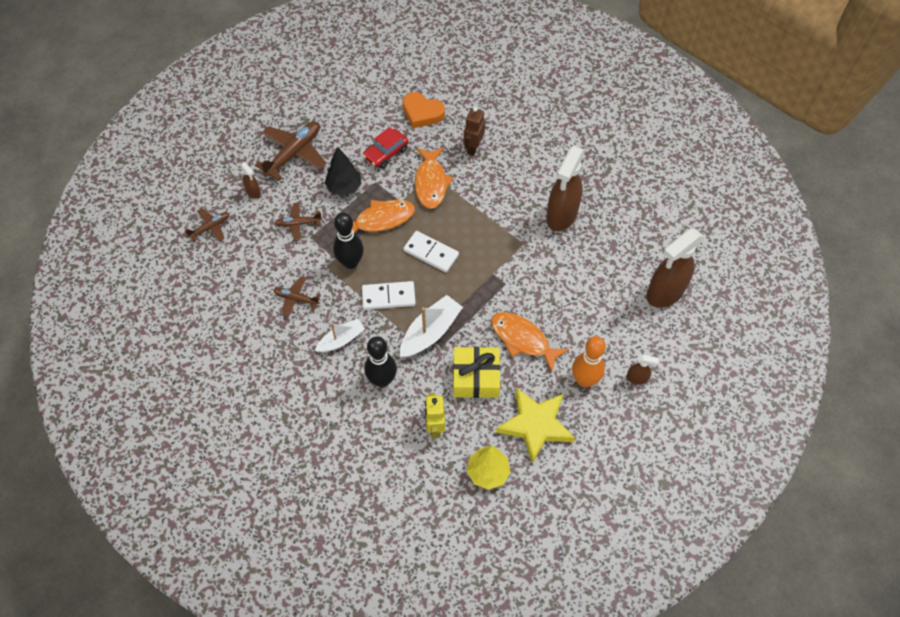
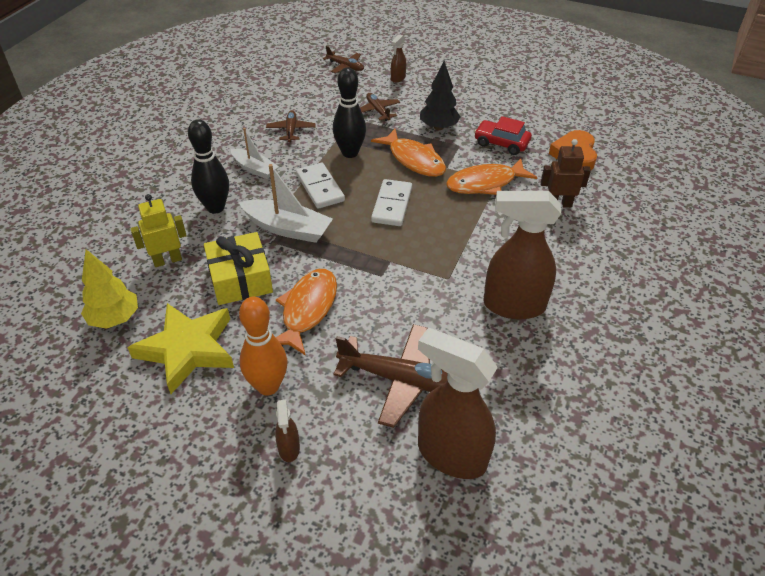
camera: 70 degrees right, 15 degrees down
(294, 153) = (457, 89): brown plane -> brown plane (401, 380)

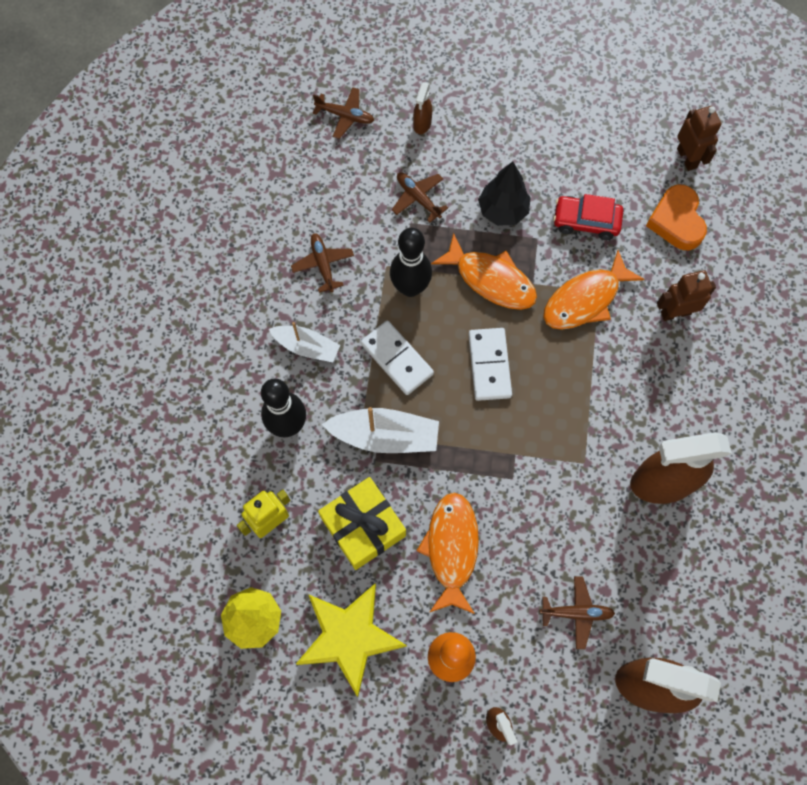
camera: 15 degrees left, 25 degrees up
(401, 380) = (577, 613): brown plane -> brown plane, size x0.56
(593, 125) = (687, 158): none -> brown robot

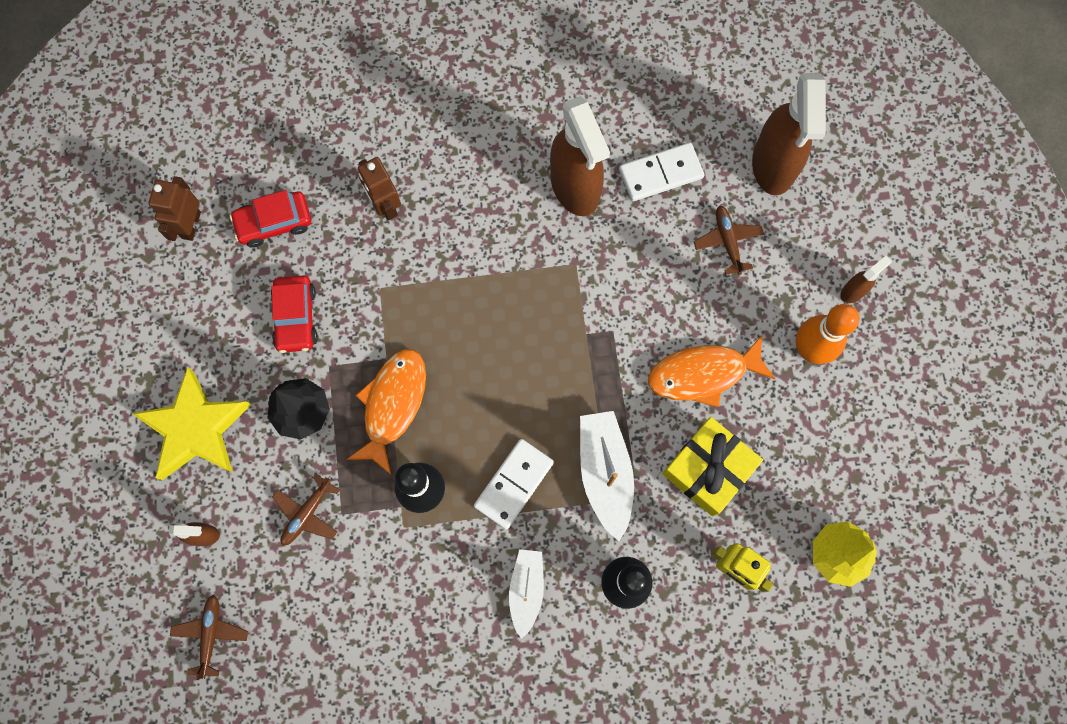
camera: 105 degrees left, 5 degrees up
(323, 264) = (419, 602): brown plane -> none
(349, 637) = (822, 452): yellow star -> yellow star (196, 428)
(489, 365) = (495, 382): white domino -> white domino (660, 173)
(585, 299) = (392, 299): orange fish -> none
(676, 221) = (274, 223): orange heart -> red car
(687, 158) = (191, 225): brown robot -> brown robot turned 45 degrees counterclockwise

